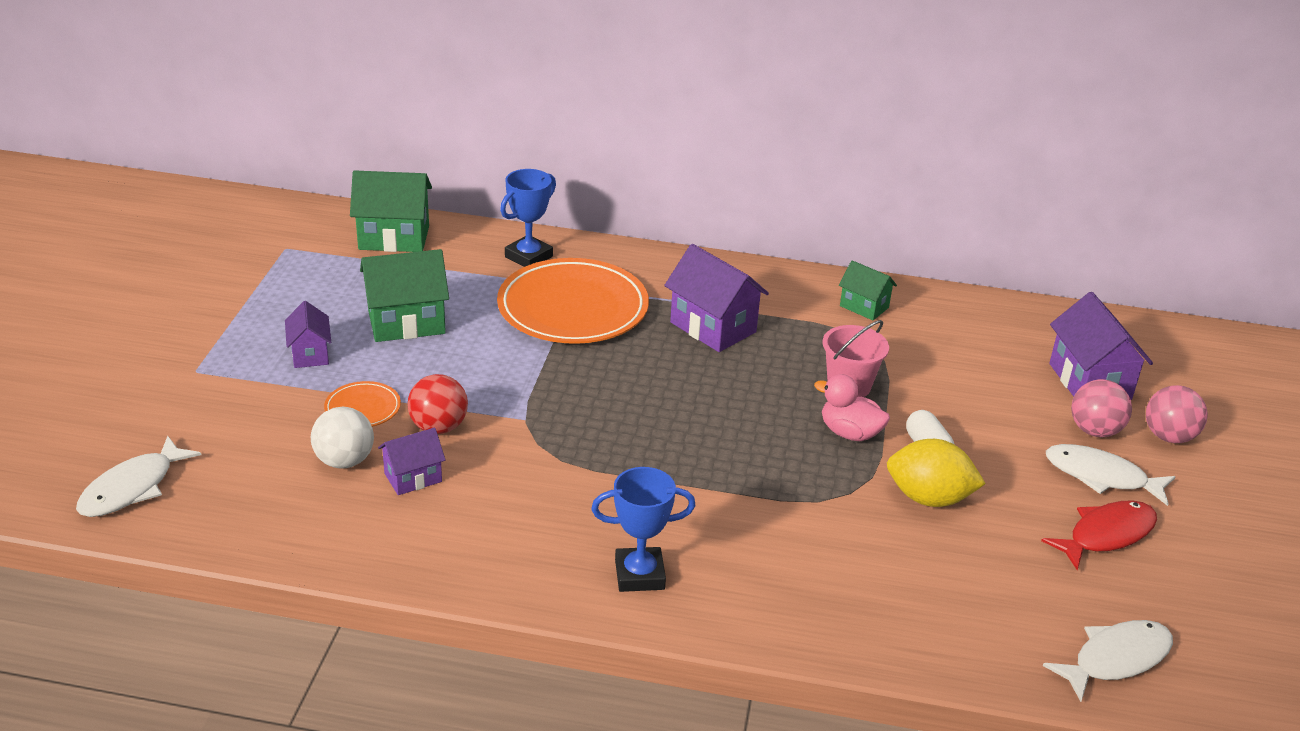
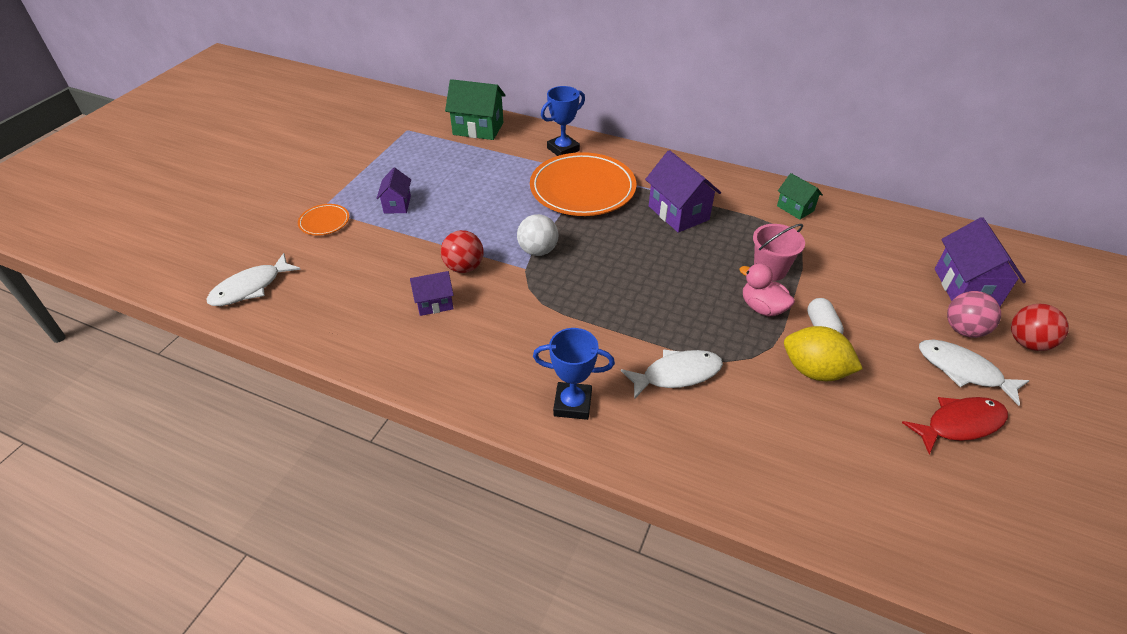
camera: 15 degrees right, 10 degrees up
(344, 461) = (393, 285): white ball -> white ball (538, 251)
(363, 408) = (418, 247): orange plate -> orange plate (324, 222)
(406, 323) = (467, 188): green house -> none
(1115, 659) = (950, 544): white fish -> white fish (677, 374)
(1168, 436) = (1027, 343): pink ball -> red ball

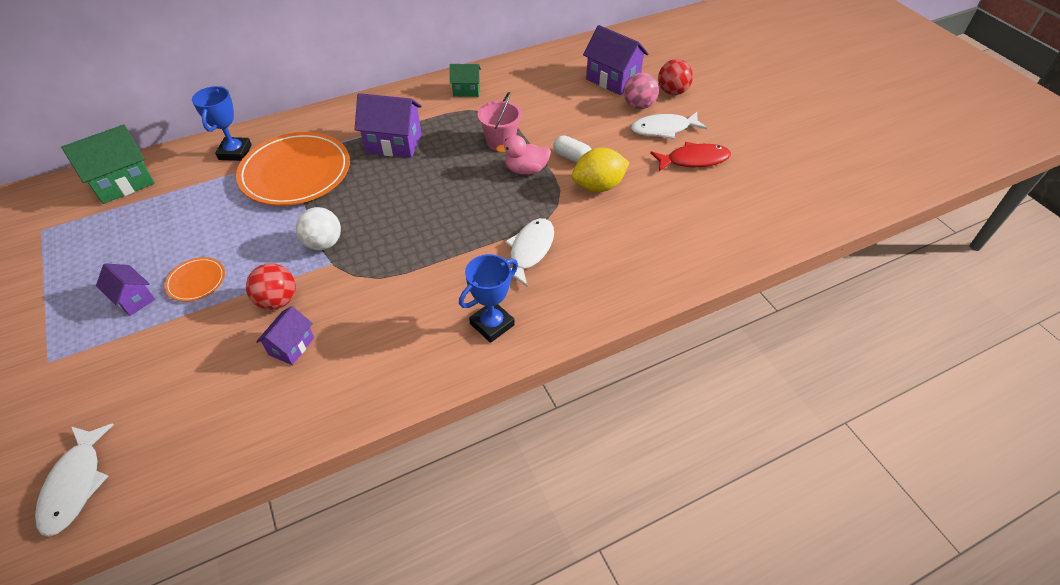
camera: 50 degrees left, 5 degrees up
(324, 222) = (72, 369): orange plate -> orange plate (196, 281)
(959, 424) = (693, 160): red fish -> red fish turned 60 degrees clockwise

